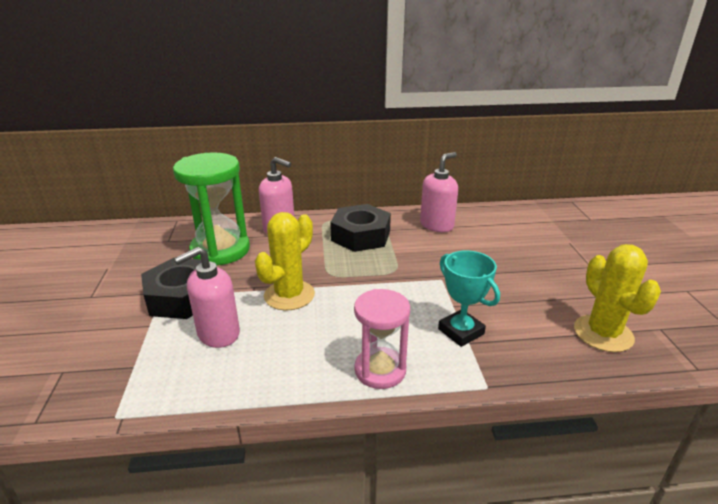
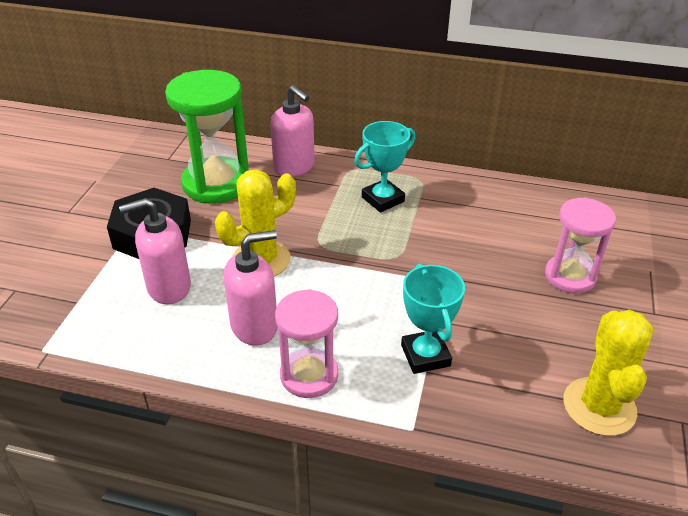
camera: 20 degrees right, 10 degrees up
(361, 236) = (383, 199): black nut -> turquoise trophy
(437, 225) = (486, 205): pink soap dispenser -> pink soap dispenser (255, 326)
(523, 256) = (570, 276): none -> pink hourglass

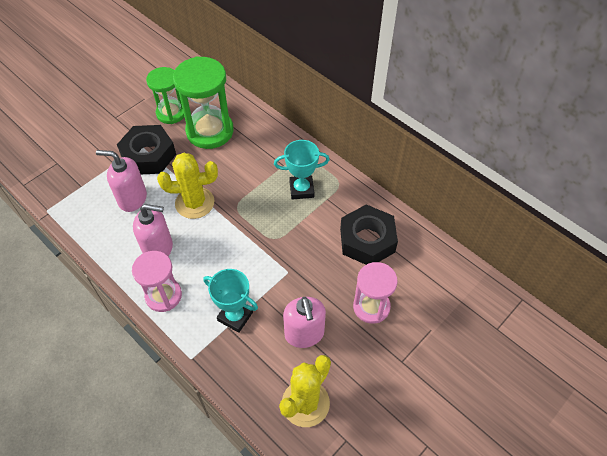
camera: 30 degrees right, 15 degrees up
(147, 183) = (171, 113): none -> green hourglass
(294, 167) = (266, 137): pink soap dispenser -> pink soap dispenser (304, 334)
(425, 355) = (235, 316): turquoise trophy -> turquoise trophy turned 75 degrees counterclockwise
(502, 218) = (367, 240): none -> black nut

